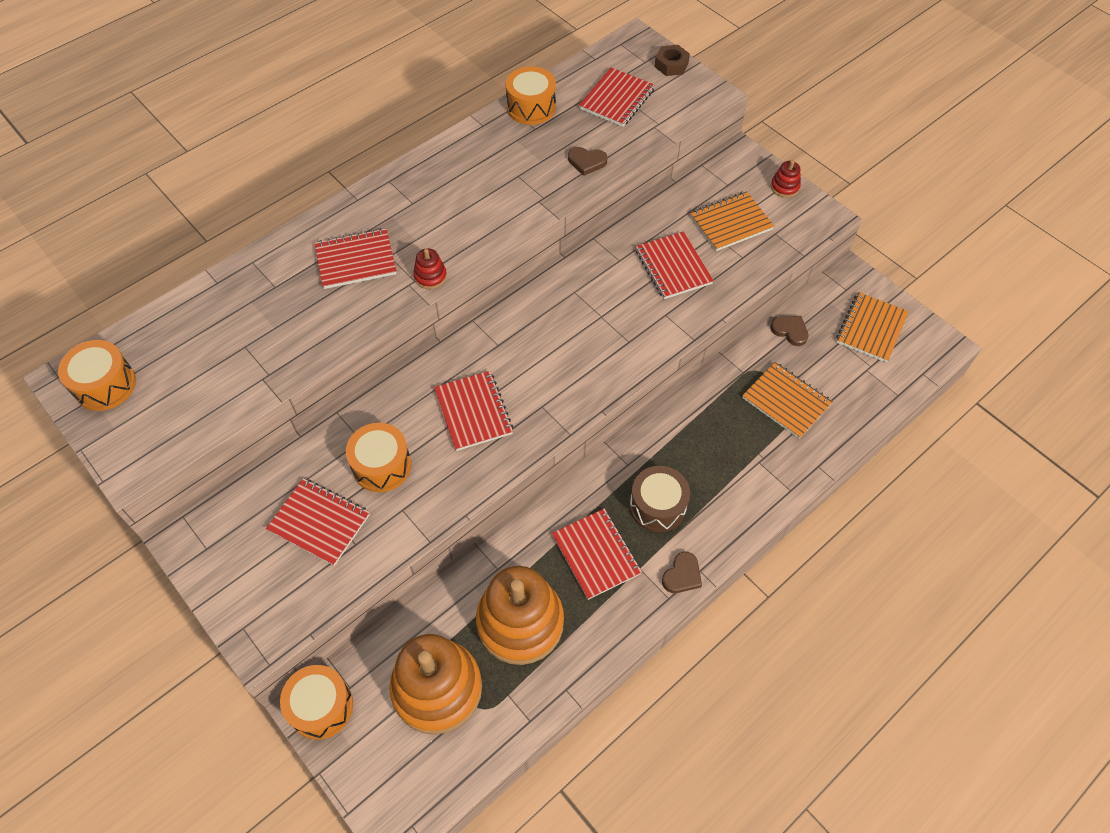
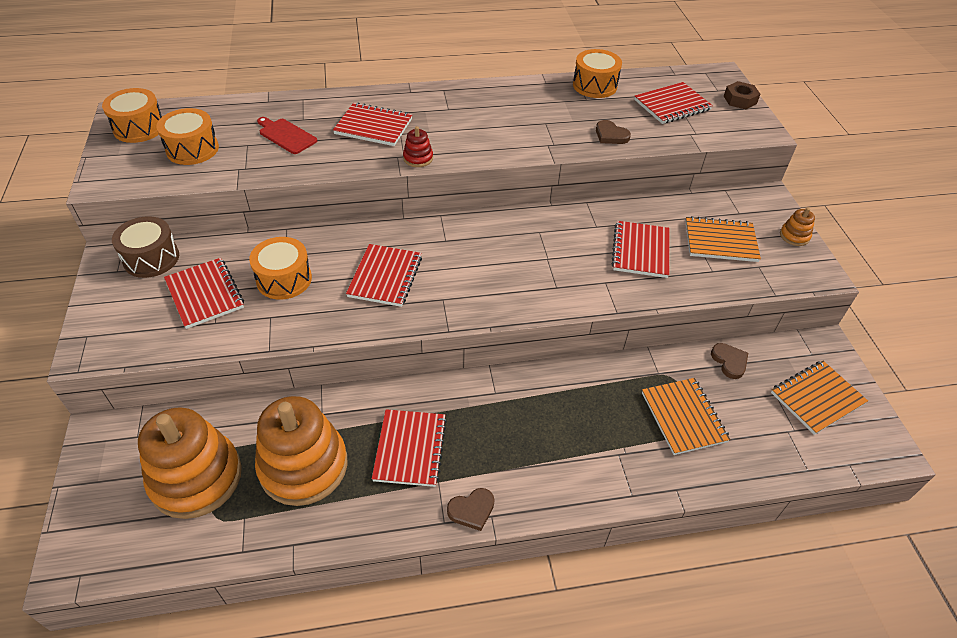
camera: 30 degrees right, 10 degrees down
(275, 315) = (286, 135): none -> red cutting board
(321, 707) = (105, 438): orange drum -> orange drum (192, 149)
(657, 506) = (495, 440): brown drum -> brown drum (151, 258)
(784, 187) = (794, 236): red stacking toy -> orange stacking toy

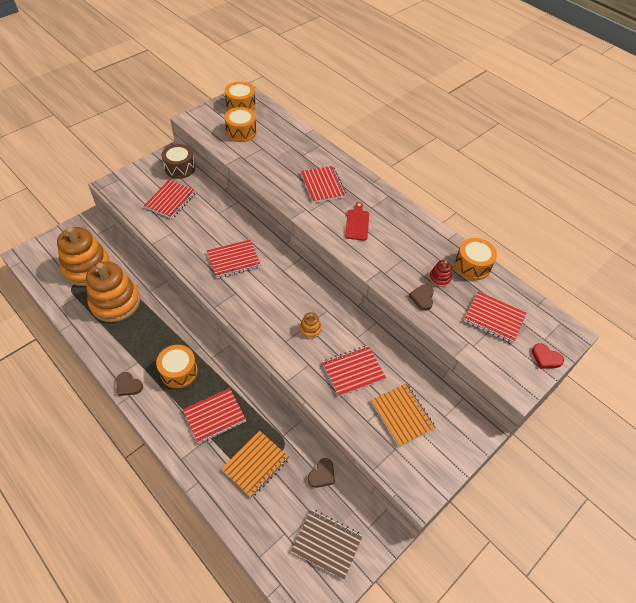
camera: 55 degrees right, 5 degrees up
(284, 279) = (202, 222): orange drum -> orange drum (179, 371)
(286, 135) = (282, 157): red cutting board -> red cutting board (357, 223)
(410, 449) = (150, 339): red notebook -> red notebook (214, 416)
(418, 158) = (311, 218): red stacking toy -> red stacking toy (439, 278)
(740, 100) = (546, 358): brown nut -> red heart
(794, 236) = (449, 462): orange stacking toy -> orange stacking toy (310, 329)
(817, 398) = (327, 544): orange notebook -> brown notebook

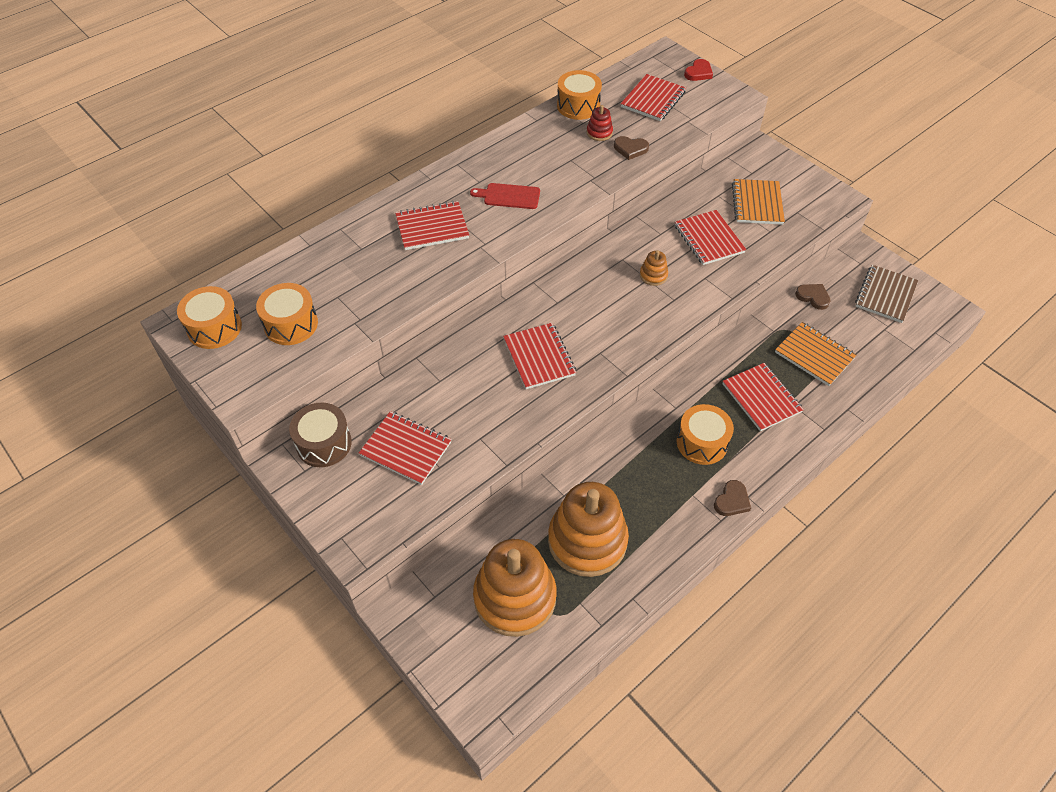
camera: 85 degrees left, 0 degrees up
(402, 415) = (757, 203): orange notebook -> orange notebook turned 60 degrees counterclockwise

